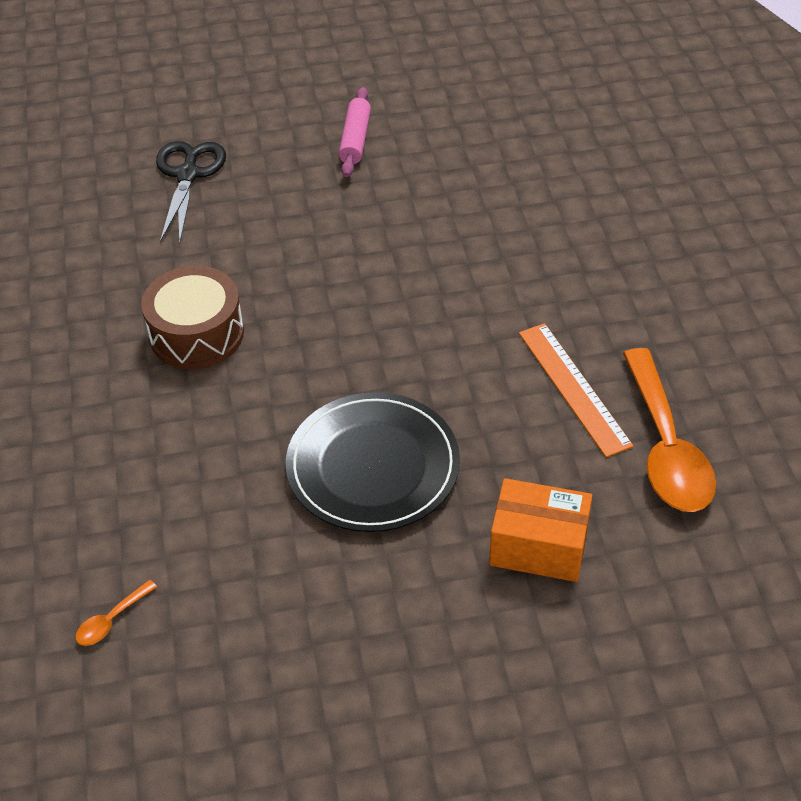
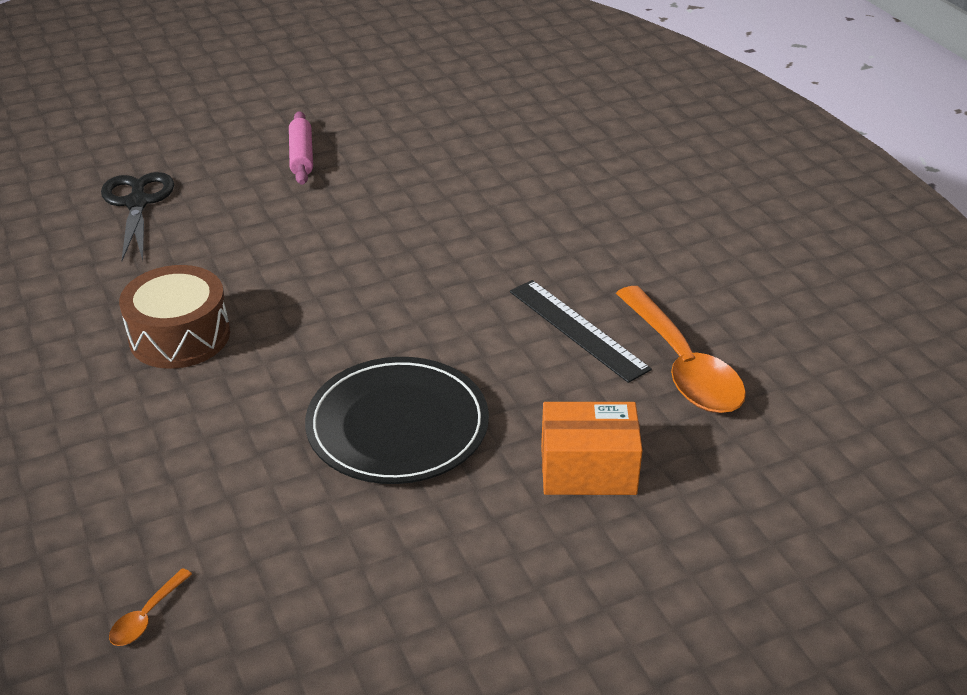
camera: 15 degrees left, 10 degrees down
(573, 388) = (577, 329): orange ruler -> black ruler

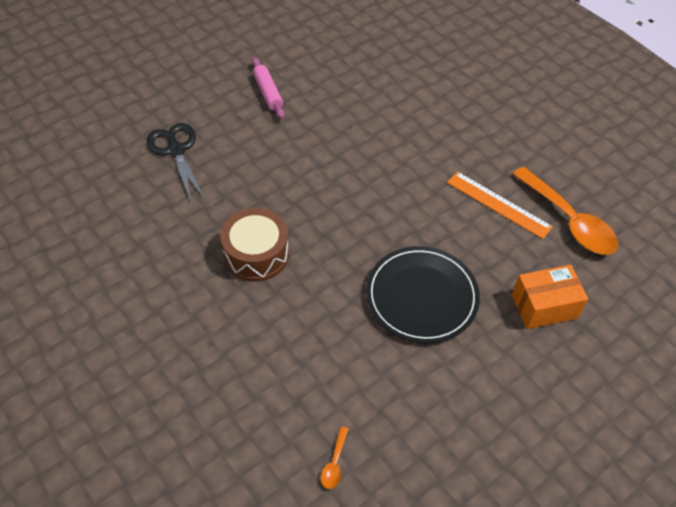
camera: 15 degrees left, 15 degrees up
(577, 329) = (498, 204): black ruler -> orange ruler

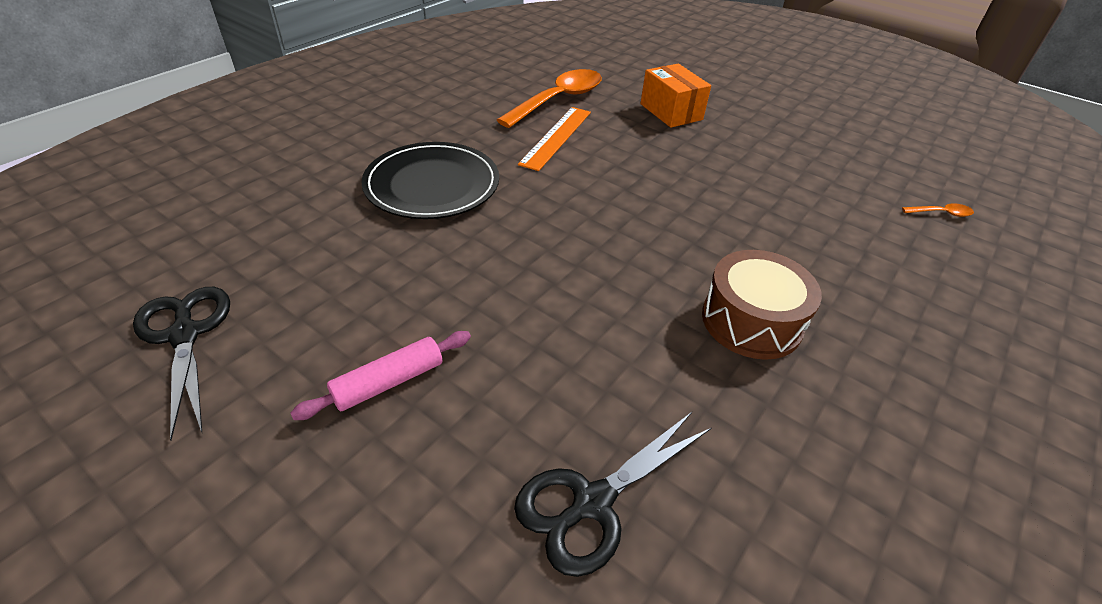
camera: 105 degrees left, 10 degrees down
(322, 29) = (185, 335): none -> black scissors
(421, 296) = (712, 177): black plate -> black plate (432, 185)

